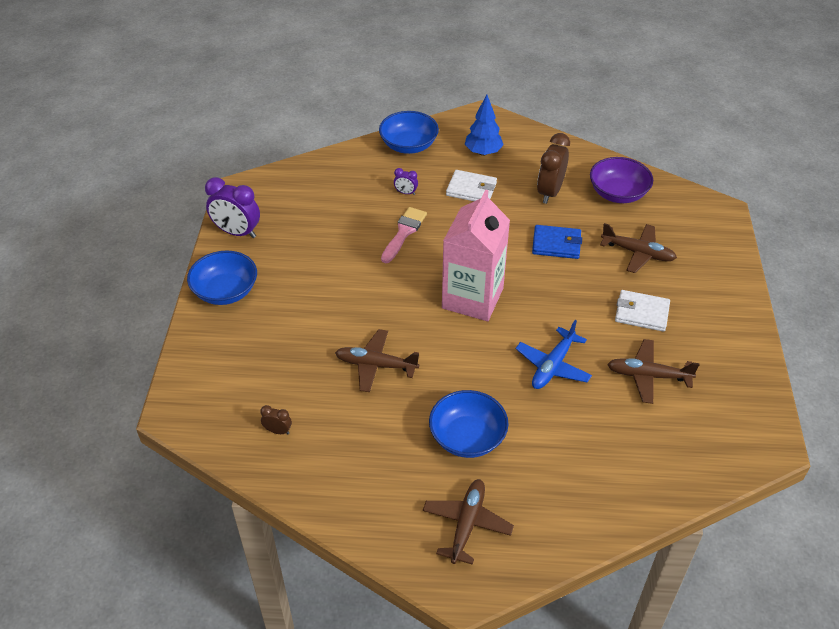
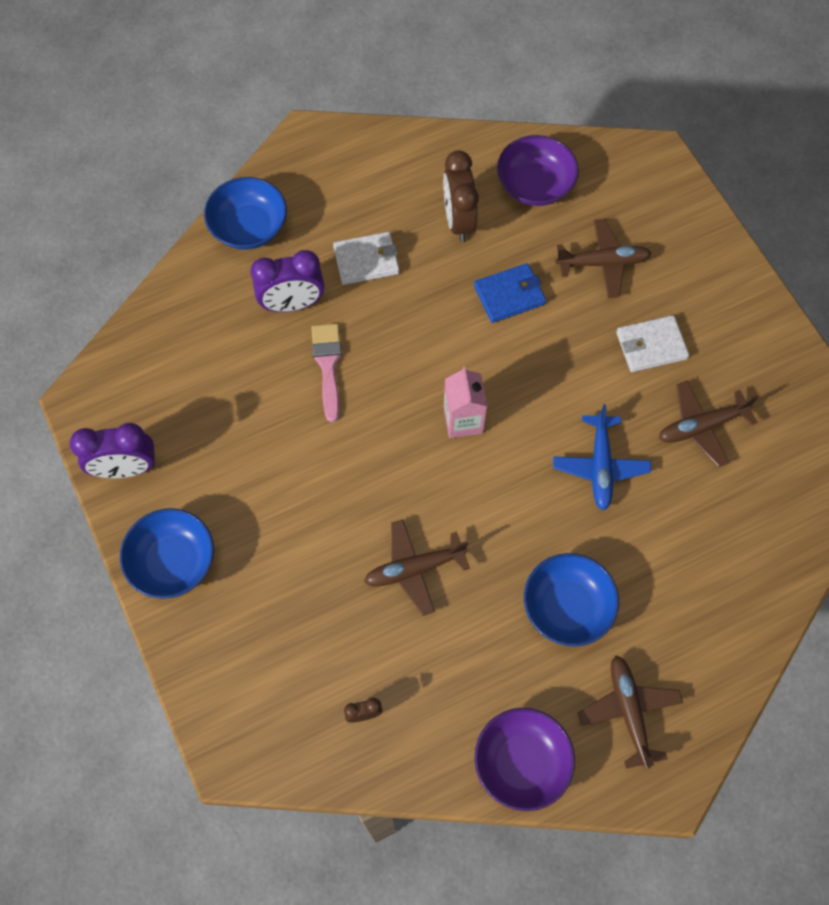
camera: 30 degrees left, 20 degrees up
(364, 515) = (521, 762): none -> purple bowl
(406, 193) = (292, 304): purple clock -> purple clock, size x2.10
(472, 298) = (463, 420): pink carton -> pink carton, size x0.56
(483, 152) = (346, 196): blue tree -> none

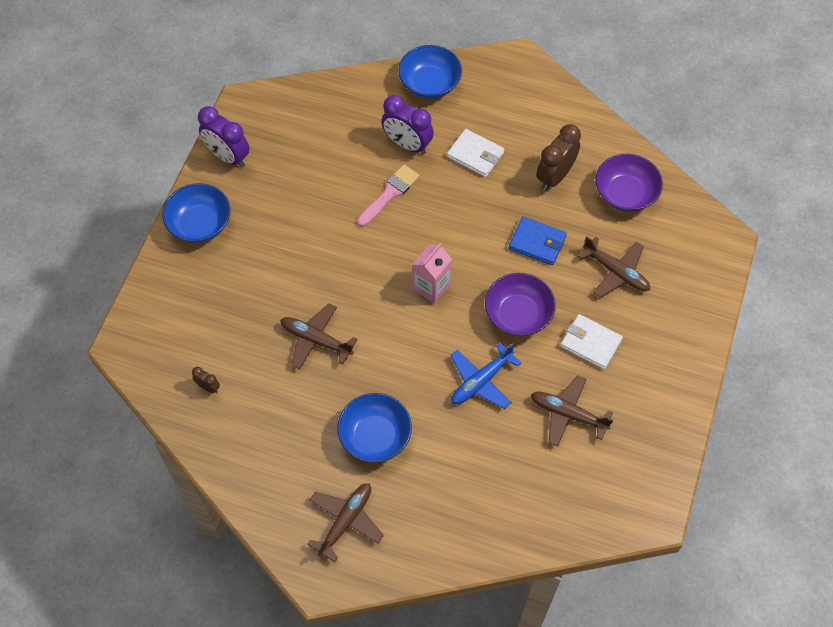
camera: 45 degrees right, 5 degrees down
(521, 762) = (259, 489): purple bowl -> purple bowl (518, 314)

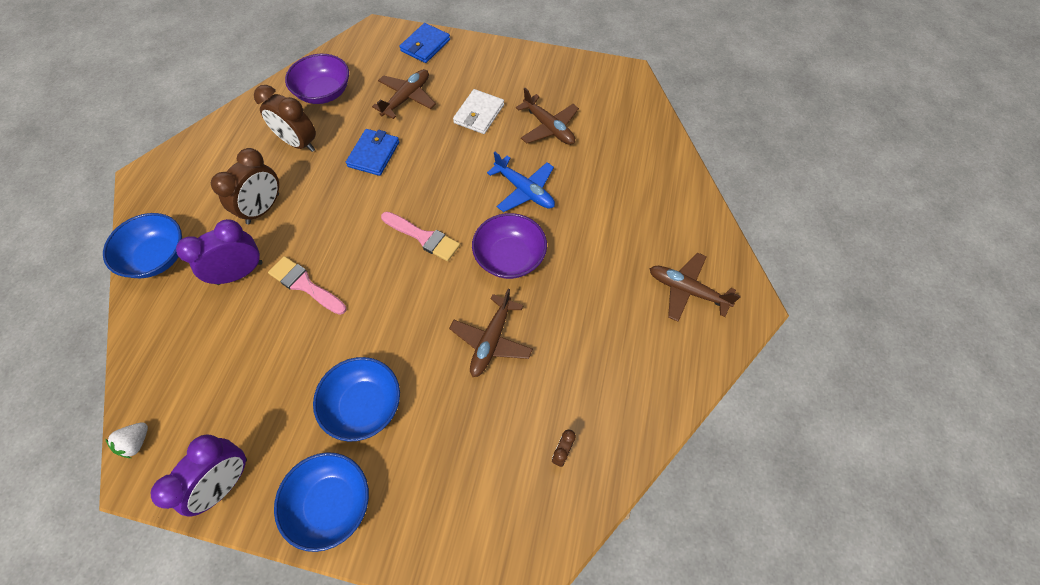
camera: 95 degrees left, 0 degrees up
(268, 97) = (136, 442): none -> white strawberry
(375, 436) = (594, 273): blue bowl -> blue bowl (364, 405)
(407, 144) = (240, 273): purple clock -> purple clock turned 150 degrees counterclockwise
(431, 287) = (423, 237): pink carton -> pink brush
(475, 155) = (263, 209): white wallet -> brown clock
(518, 314) = (452, 165): purple bowl -> purple bowl (509, 257)
(568, 414) = (549, 127): brown plane -> brown plane turned 60 degrees counterclockwise
(701, 291) = (425, 45): none -> blue wallet

